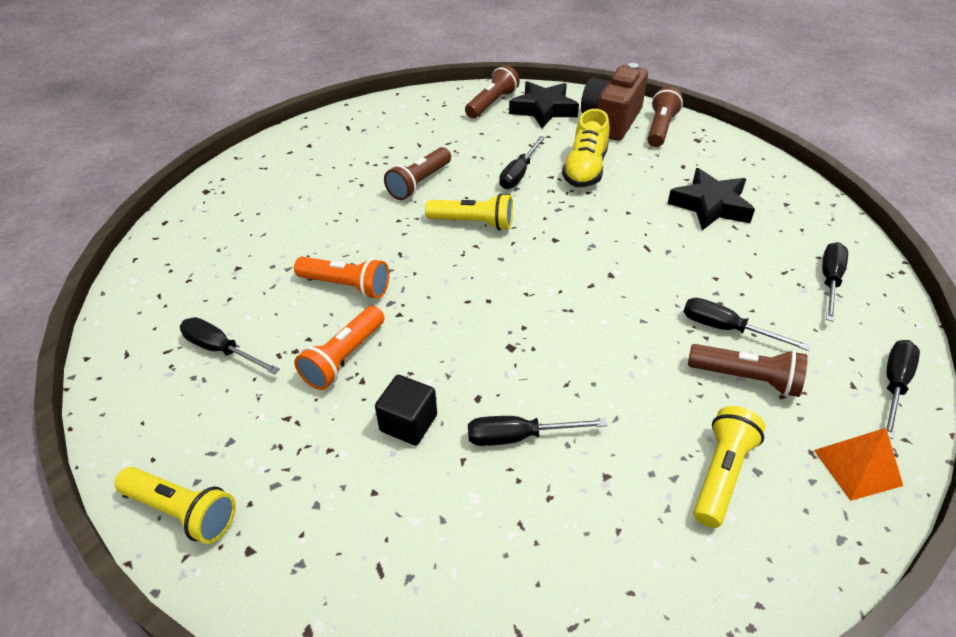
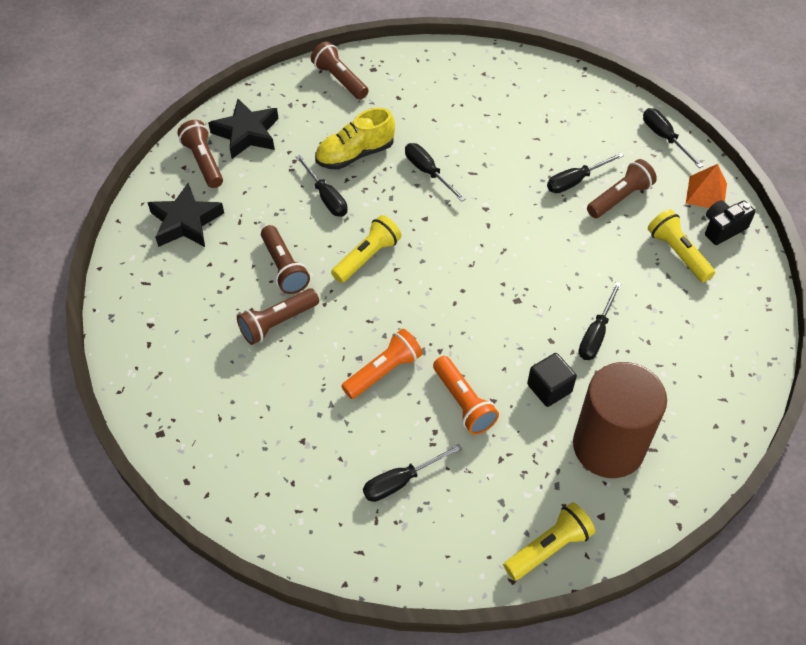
camera: 60 degrees left, 10 degrees up
(356, 203) = (277, 323): none -> brown flashlight
(357, 516) = (608, 446): none -> brown cylinder
(585, 169) = (355, 154): yellow shoe -> yellow shoe turned 105 degrees clockwise
(611, 121) = (303, 101): brown camera -> none
(710, 206) = (455, 112): black star -> black star (186, 222)
(818, 512) = (723, 229): none -> black camera
(829, 281) = (569, 105): black screwdriver -> black screwdriver (428, 172)

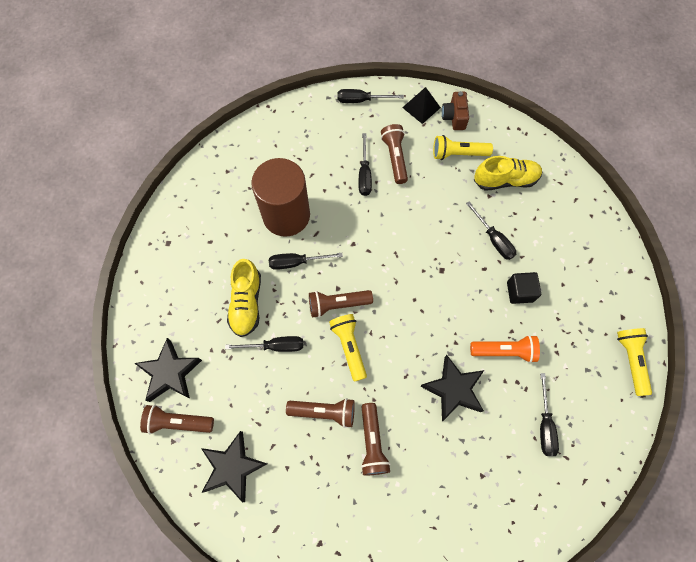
camera: 60 degrees left, 15 degrees up
(339, 80) = (161, 273): brown flashlight -> brown flashlight (337, 305)
(383, 371) = (453, 389): orange flashlight -> black star
(608, 446) = (578, 283): brown cylinder -> brown cylinder (286, 215)
(684, 314) = (505, 180): none -> yellow shoe
(706, 193) = (421, 107): orange pyramid -> black pyramid
(723, 229) = (454, 117): black camera -> brown camera

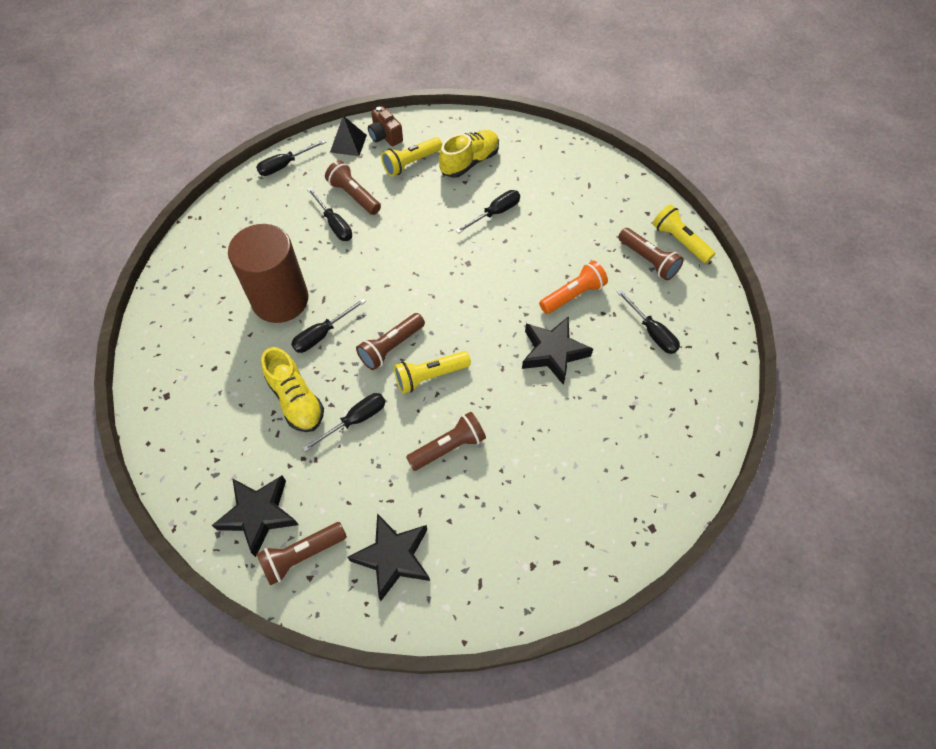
camera: 35 degrees left, 10 degrees down
(349, 347) = (430, 376): yellow flashlight -> yellow flashlight turned 60 degrees counterclockwise
(372, 443) = (515, 444): brown flashlight -> brown flashlight (648, 260)
(493, 239) = (495, 213): black screwdriver -> black screwdriver turned 60 degrees counterclockwise
(520, 292) = (549, 241): black cube -> none

